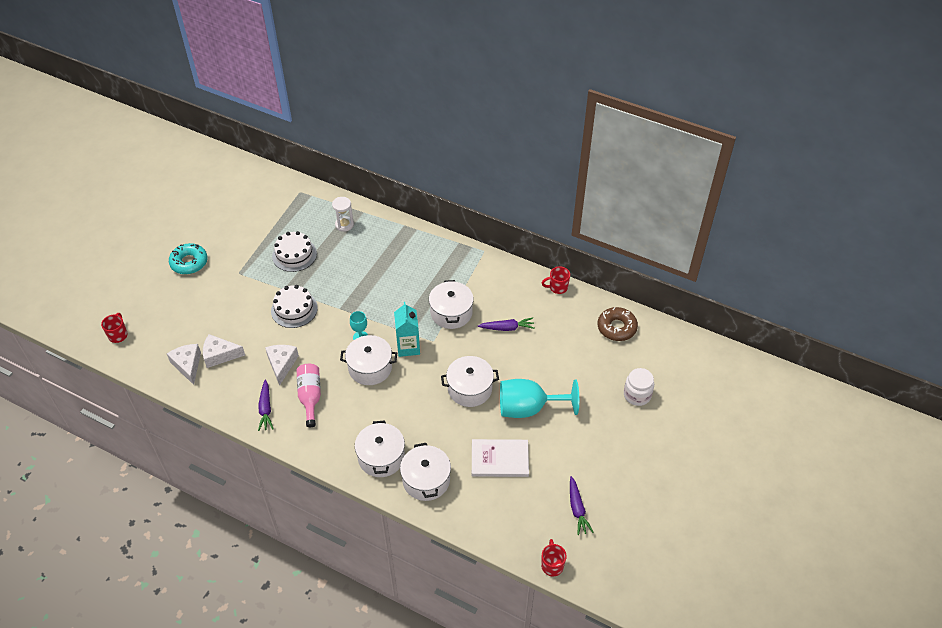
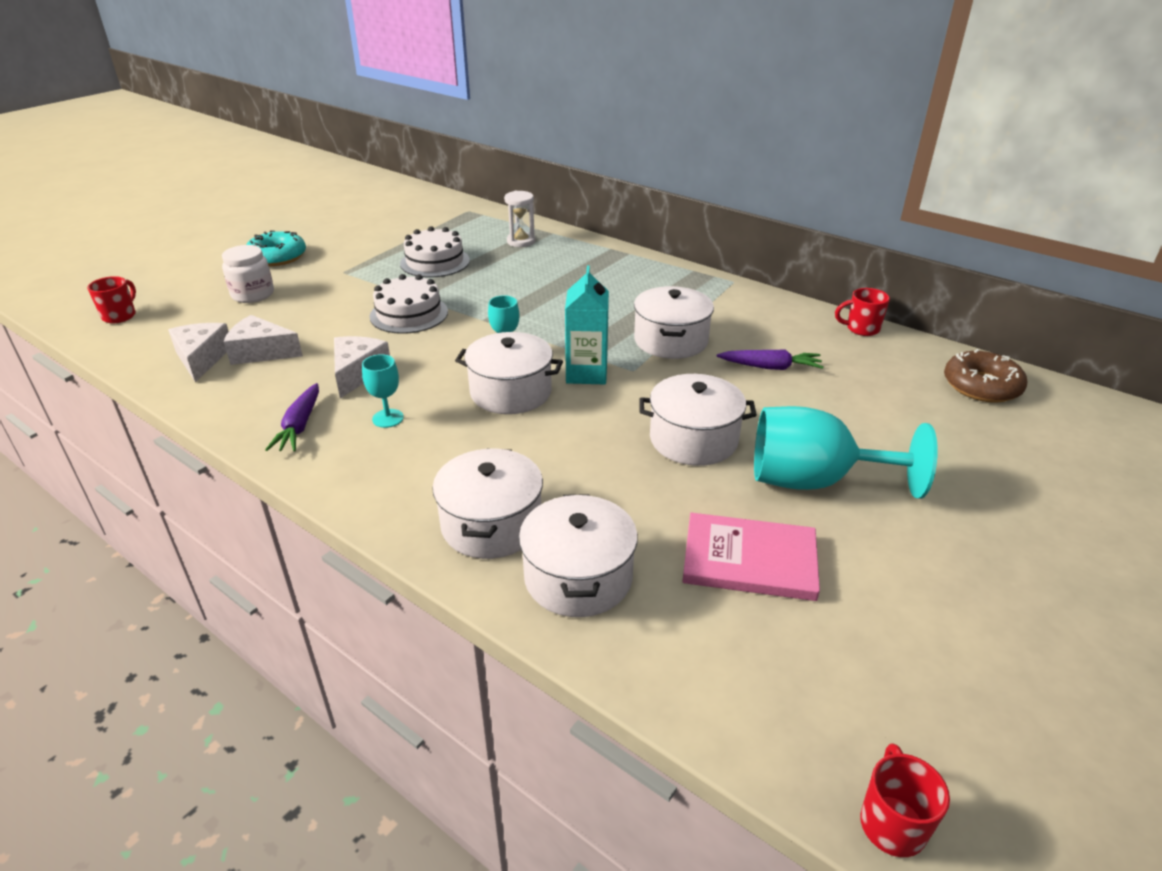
camera: 10 degrees right, 15 degrees down
(310, 397) = (388, 418): pink bottle -> turquoise goblet
(500, 459) = (749, 560): white book -> pink book
(577, 509) = (947, 687): purple carrot -> none
(637, 395) = (1049, 486): white jar -> white jar (253, 294)

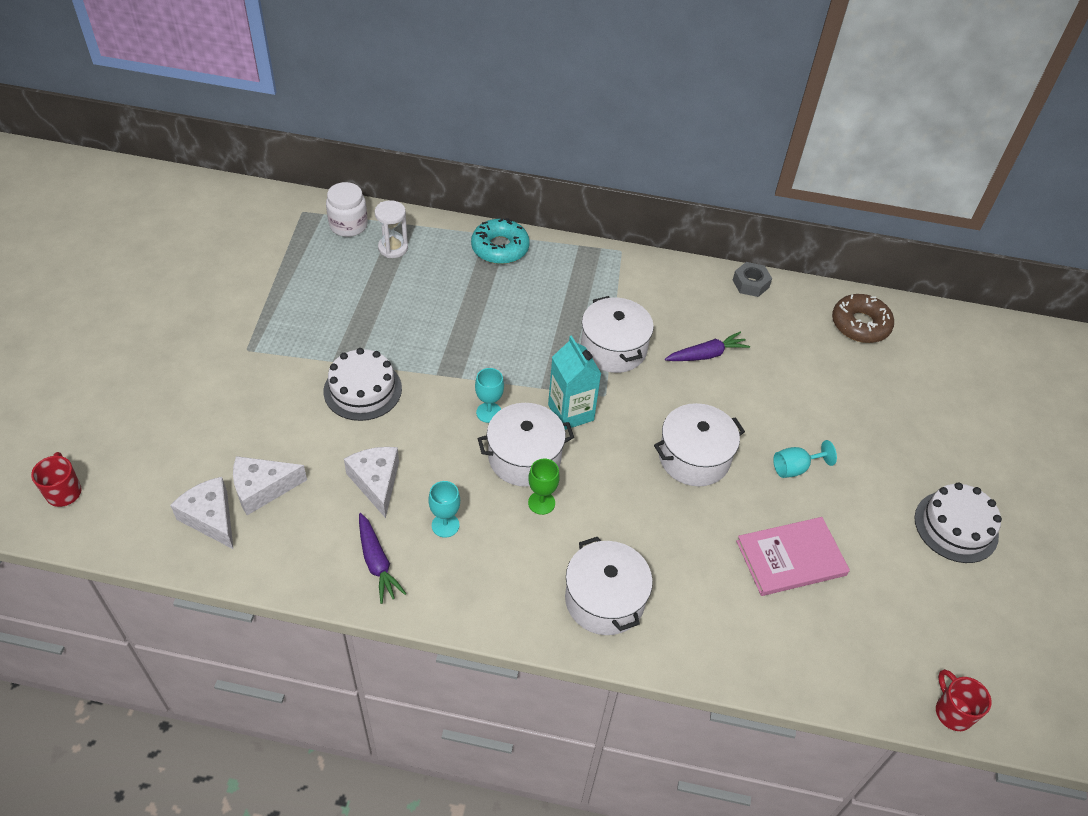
camera: 30 degrees left, 15 degrees up
(253, 294) = (180, 413): white jar -> white jar (348, 225)
(277, 257) = (155, 348): turquoise donut -> turquoise donut (500, 248)
(435, 262) = (330, 305): white cake -> white cake (956, 526)
(496, 429) = (541, 503): none -> green goblet
(578, 577) = (693, 620): white pot -> none
(813, 481) = (795, 468): turquoise goblet -> turquoise goblet, size x0.47
(861, 329) = (750, 283): red mug -> grey nut

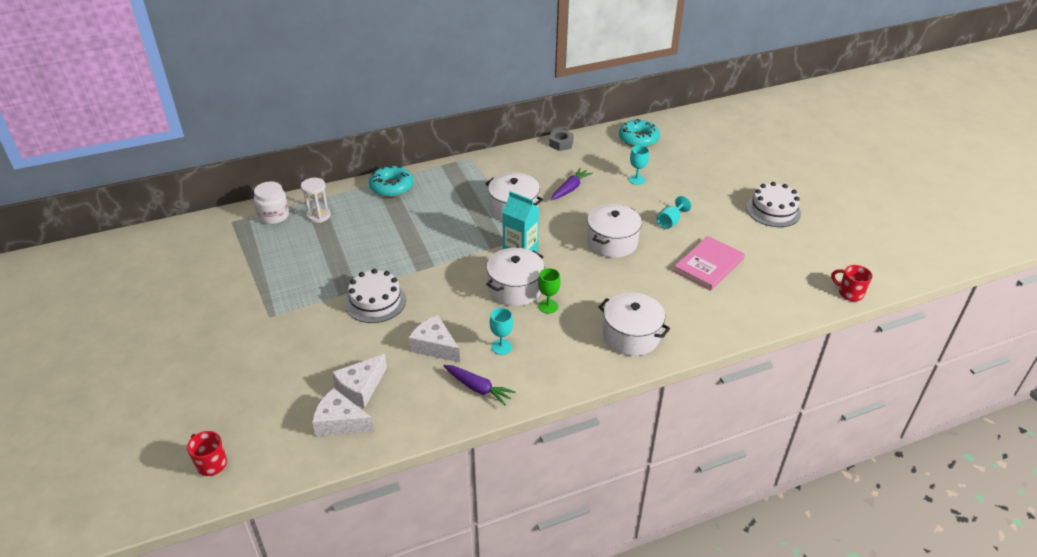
camera: 30 degrees left, 10 degrees down
(489, 412) = (470, 275): turquoise goblet -> turquoise goblet (636, 180)
(860, 324) = (638, 139): brown donut -> turquoise donut

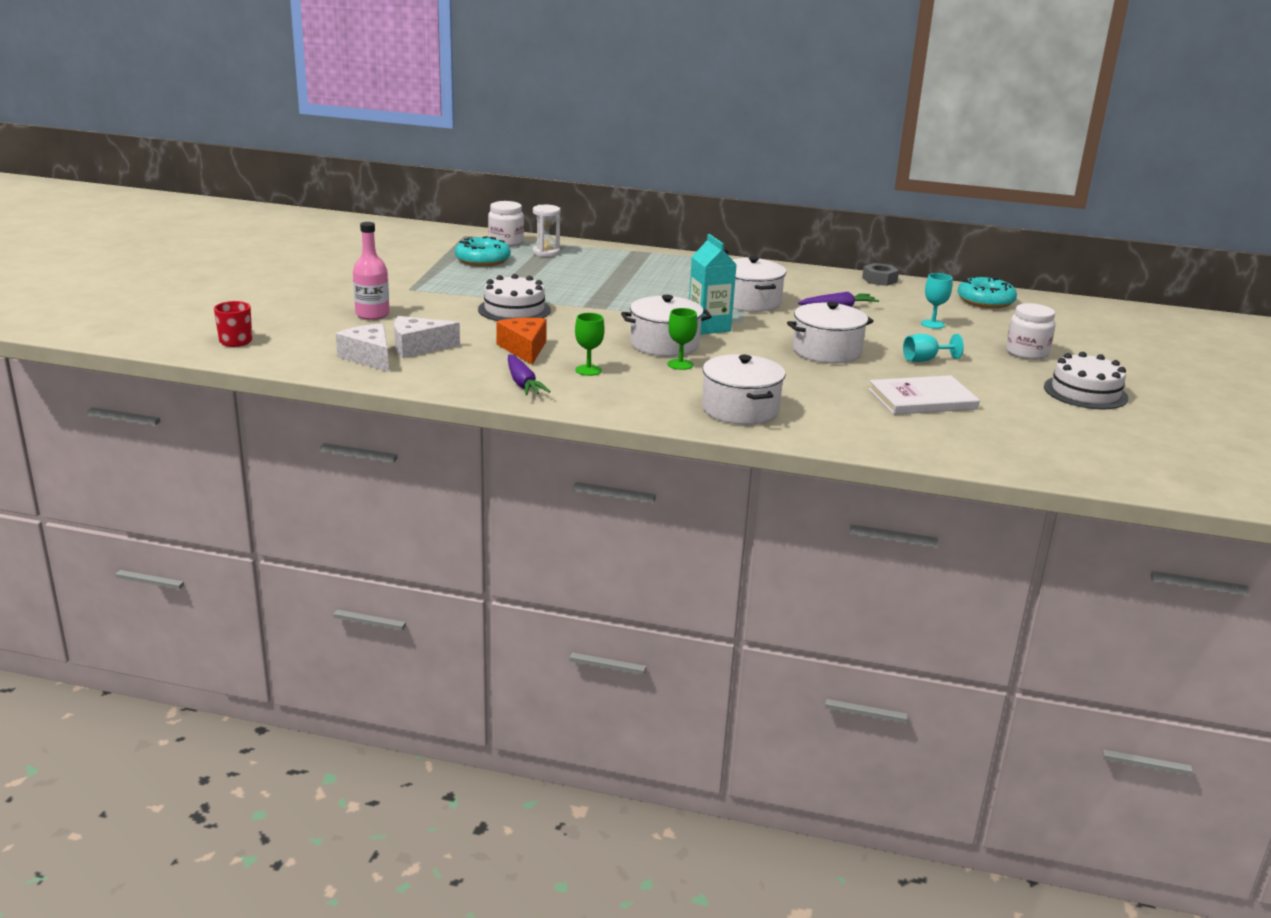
camera: 35 degrees right, 15 degrees down
(279, 366) = (372, 314): none -> pink bottle
(391, 187) = (644, 256): turquoise donut -> turquoise donut (482, 260)
(435, 346) = (524, 349): white cheese -> orange cheese
(501, 347) = (588, 370): turquoise goblet -> green goblet
(708, 265) = (922, 399): pink book -> white book
(710, 185) = (1026, 353): none -> white jar
(849, 293) = (1088, 476): red mug -> none

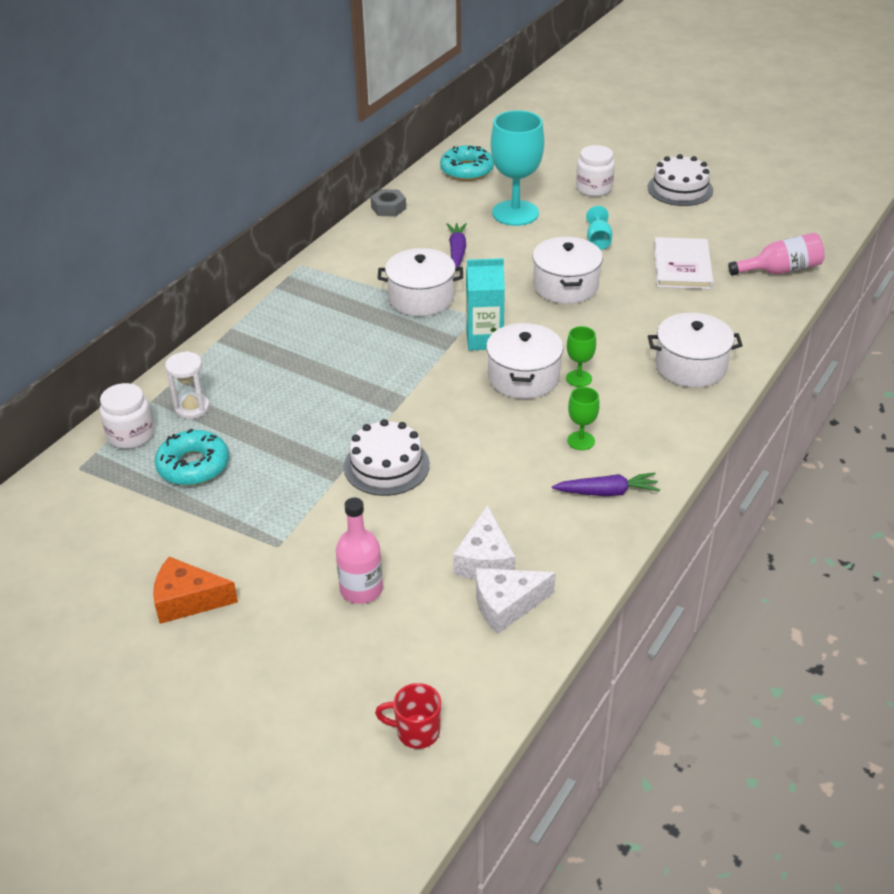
camera: 70 degrees left, 15 degrees up
(524, 349) = (511, 476): orange cheese -> orange cheese (188, 600)
(932, 324) = (515, 213): turquoise goblet -> turquoise goblet, size x2.14
(973, 449) = (781, 271): none -> pink bottle

